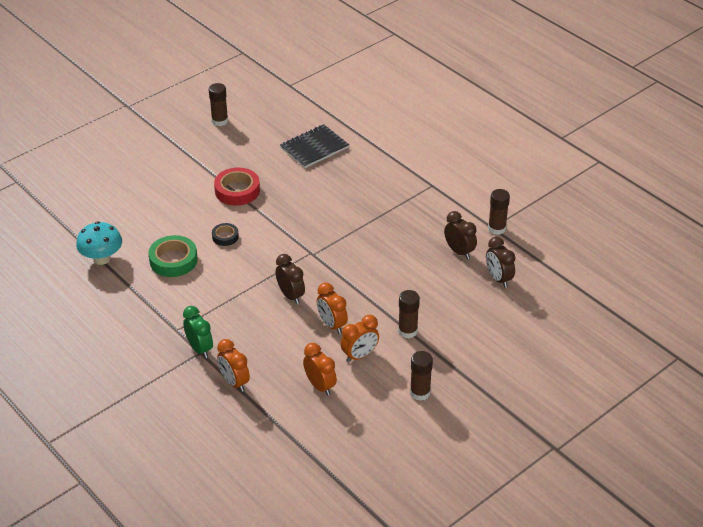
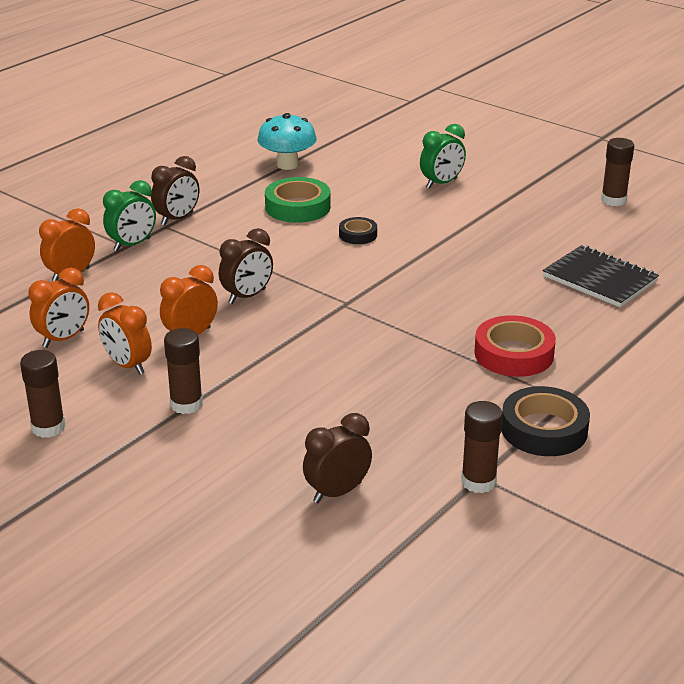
camera: 80 degrees right, 10 degrees down
(165, 188) = (441, 183): none -> green clock
(237, 191) = (461, 231): red tape -> red tape (514, 354)
(457, 198) = (544, 429): none -> black tape
(459, 252) = (397, 442): brown clock -> brown clock (177, 219)

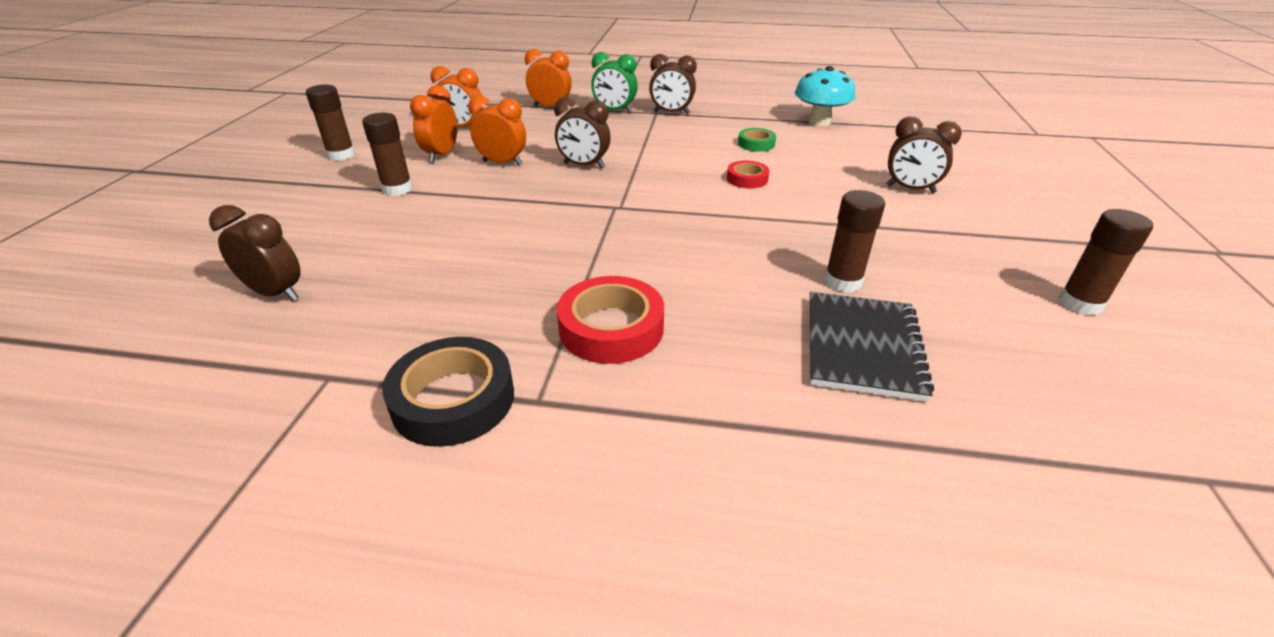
camera: 60 degrees right, 5 degrees up
(297, 207) = (756, 144): green tape -> green tape, size x0.56
(358, 235) = (747, 179): black tape -> red tape
(441, 183) = (910, 189): green clock -> brown clock
(478, 482) = (316, 378): brown glue stick -> brown glue stick (842, 281)

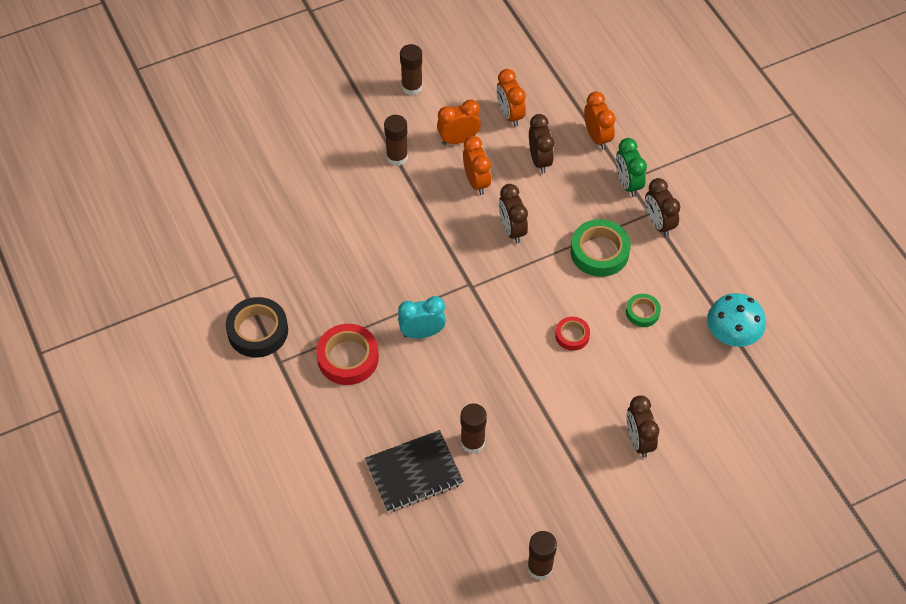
camera: 55 degrees right, 20 degrees up
(276, 293) = (267, 200): brown clock -> brown clock (539, 160)
(642, 257) = (422, 333): none -> turquoise clock
(667, 140) = (599, 252): none -> green tape

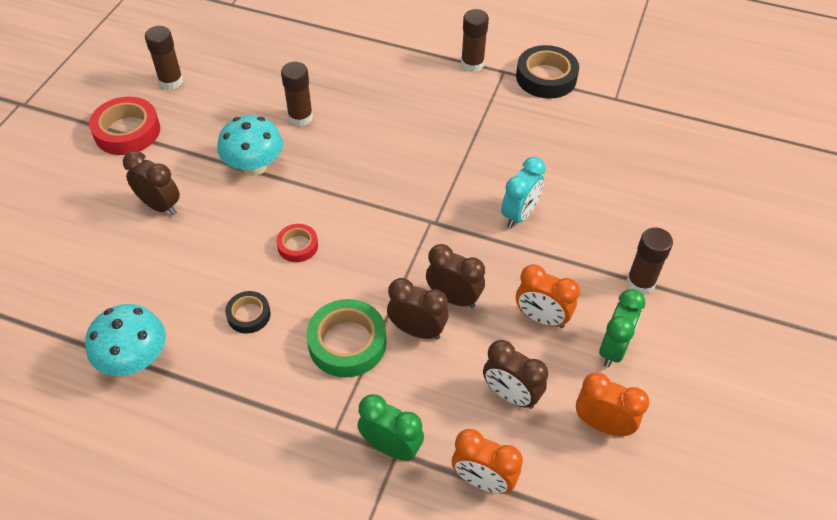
camera: 135 degrees right, 5 degrees down
(348, 358) = (460, 105): red tape -> red tape (127, 131)
(412, 87) = (731, 369): brown glue stick -> brown glue stick (472, 64)
(414, 472) = (323, 74): black notebook -> none
(422, 333) = (427, 159): turquoise clock -> turquoise clock (519, 215)
(458, 139) = (613, 349): orange clock -> green clock
(546, 423) = (254, 166): none -> turquoise mushroom
(642, 312) = (248, 315): green tape -> black tape
(658, 224) = (313, 425): brown clock -> brown clock (417, 330)

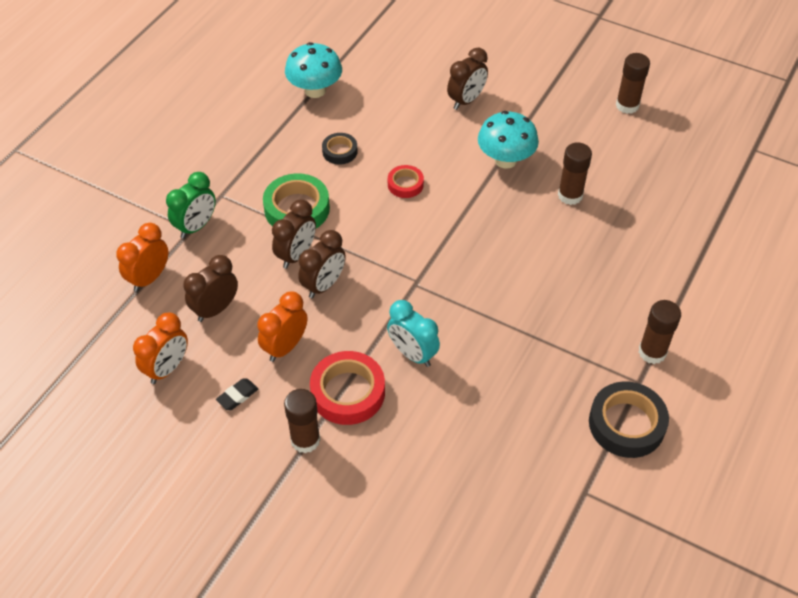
camera: 100 degrees right, 0 degrees up
(127, 131) = (559, 79): red tape -> red tape (348, 392)
(613, 349) = (237, 396): green clock -> black eraser

